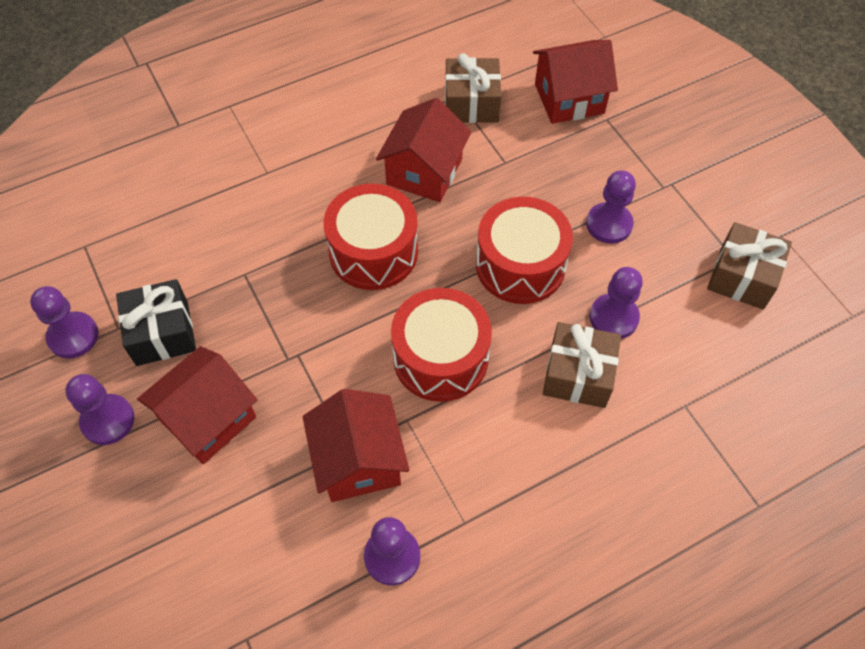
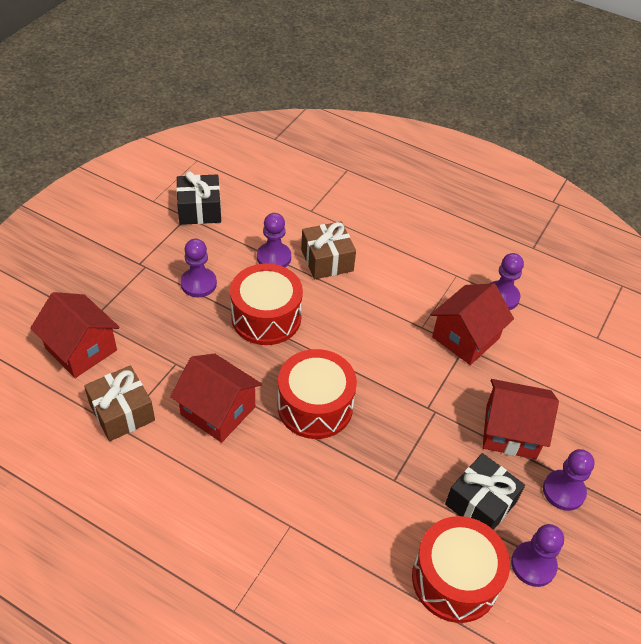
camera: 125 degrees left, 10 degrees down
(424, 172) = (218, 411): red house -> red house turned 45 degrees clockwise
(440, 358) = (368, 329): red drum -> red drum (455, 579)
(742, 277) = (199, 210): brown gift -> black gift

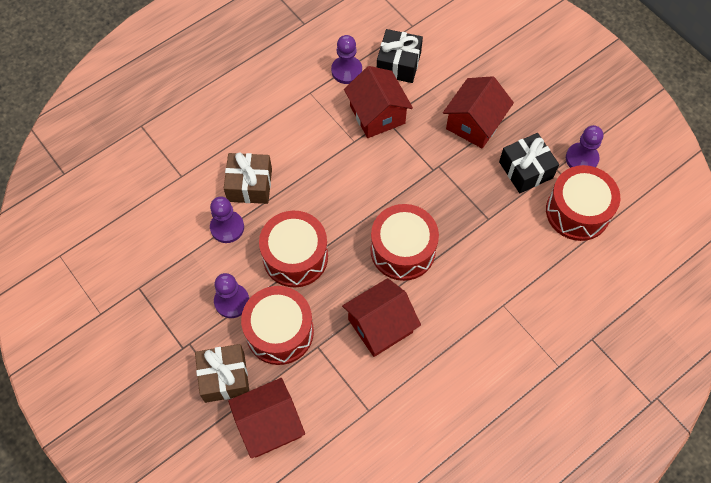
camera: 65 degrees left, 15 degrees up
(122, 412) = (354, 404): brown gift -> brown gift (224, 377)
(180, 329) = (279, 332): none -> red drum
(199, 210) = (134, 273): black gift -> black gift (398, 64)
(563, 491) = (533, 113): purple pawn -> none

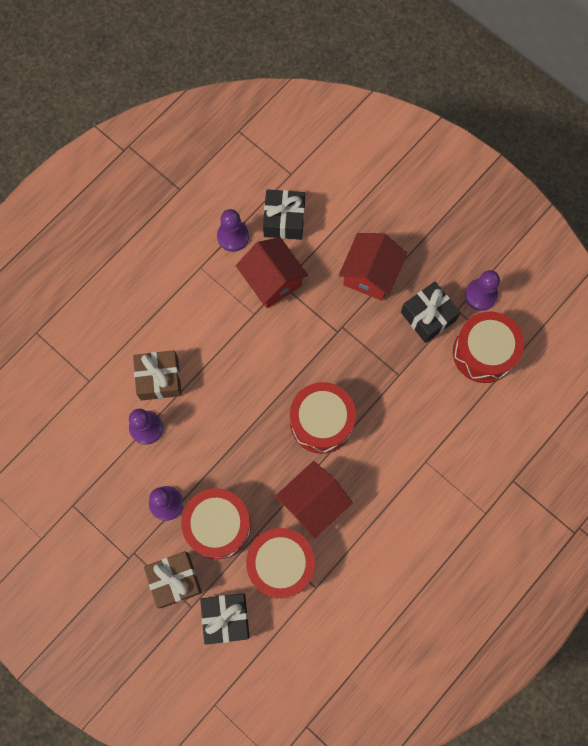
camera: 10 degrees left, 10 degrees up
(269, 425) = (226, 618): red house -> black gift
(295, 257) = (219, 447): red drum -> red drum (281, 564)

